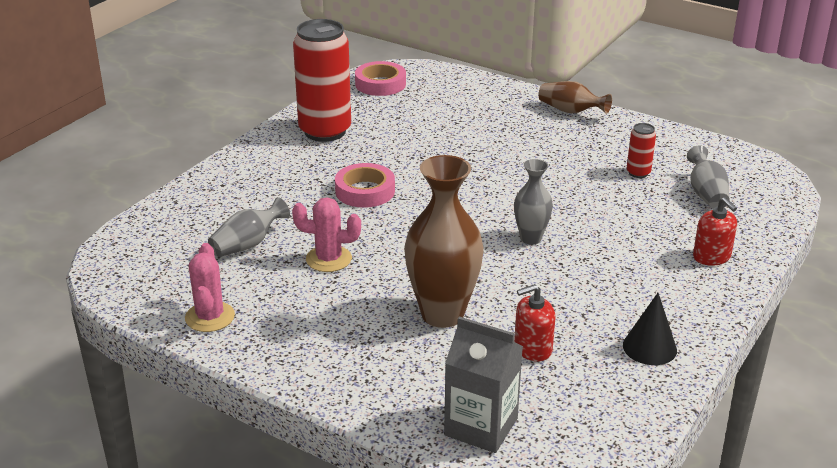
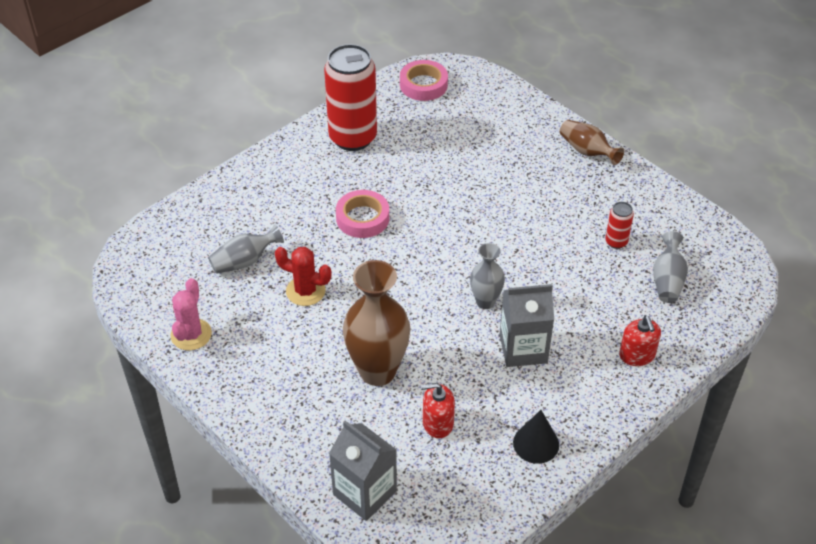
camera: 15 degrees right, 15 degrees up
(328, 259) = (305, 291): pink cactus -> red cactus
(591, 270) = (523, 349): none -> grey carton

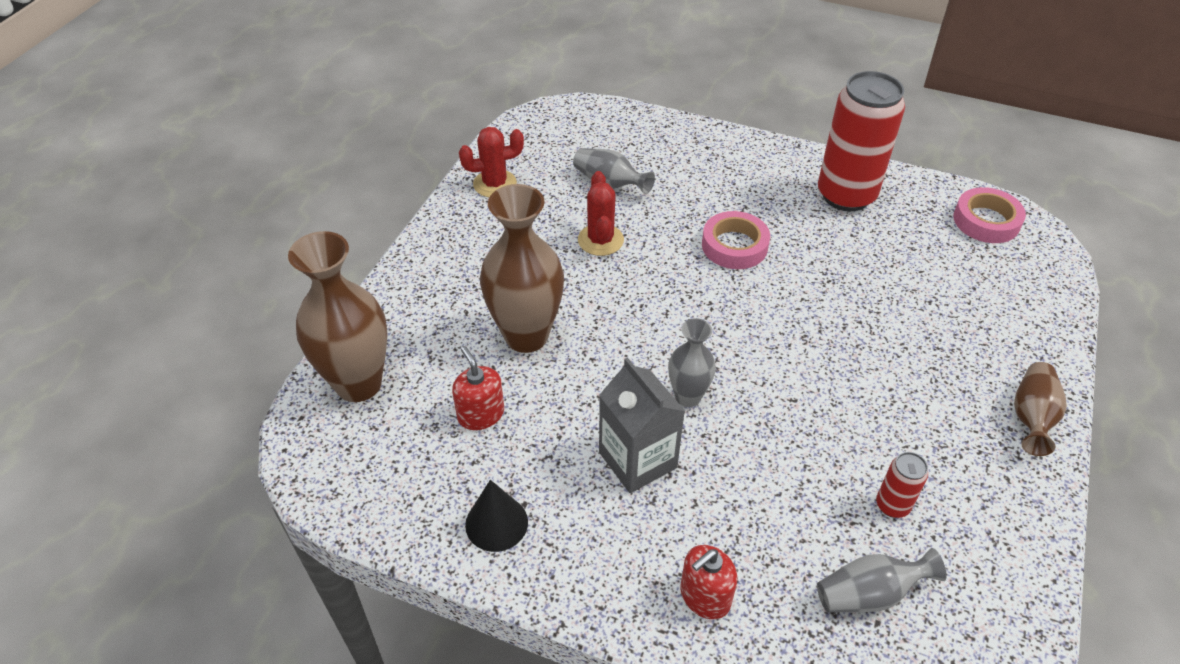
camera: 65 degrees right, 0 degrees up
(191, 334) = (495, 184): pink cactus -> red cactus
(364, 493) = (358, 384): grey carton -> brown vase

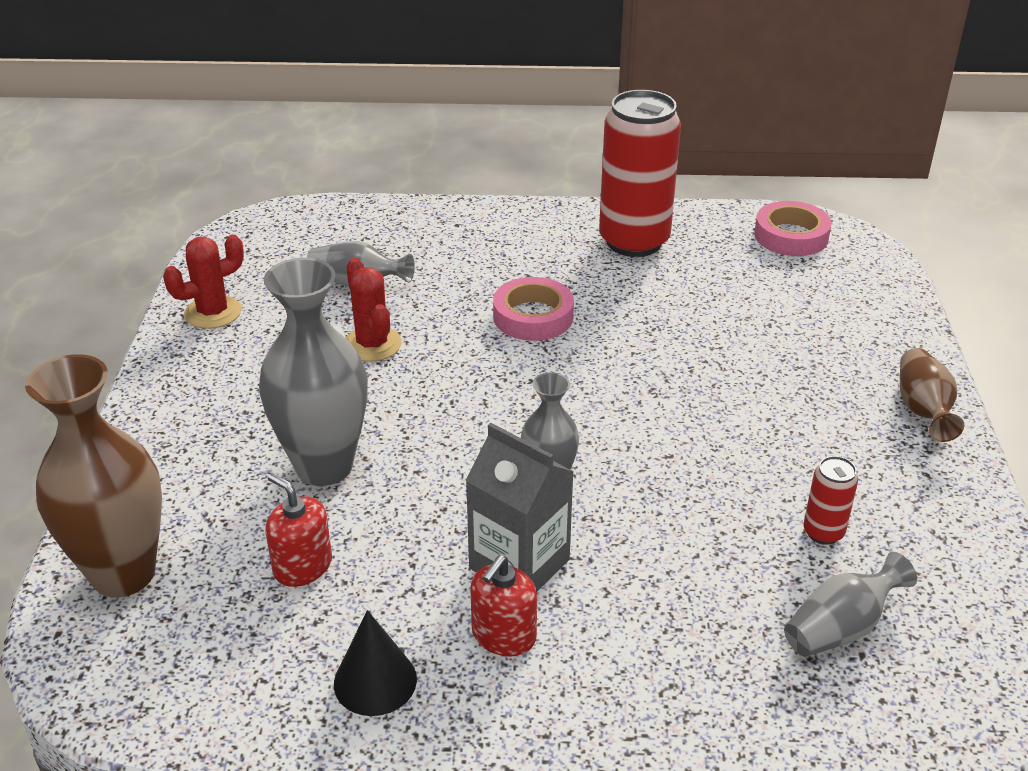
camera: 20 degrees left, 10 degrees down
(526, 336) = (324, 466): brown vase -> grey vase
(705, 596) = (662, 685): red soap dispenser -> red soap dispenser (503, 635)

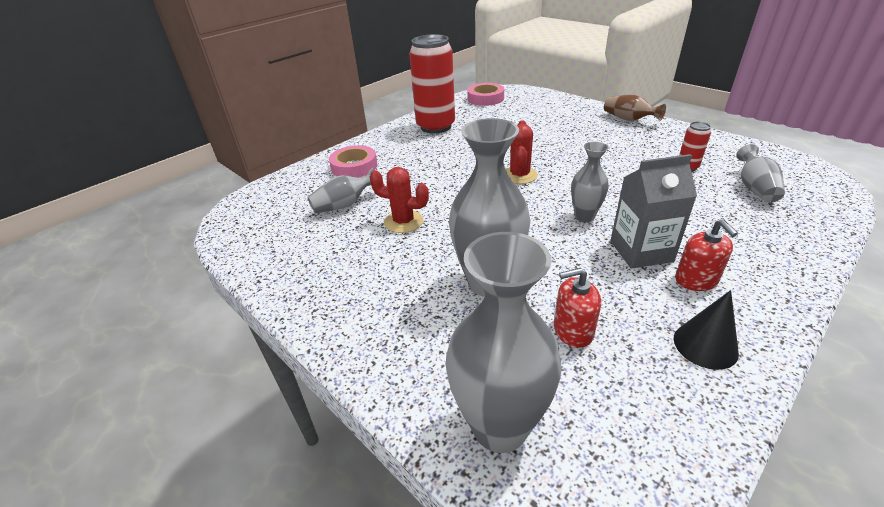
camera: 45 degrees left, 0 degrees up
(123, 574) = (500, 426): brown vase -> grey vase
(213, 312) = (285, 265): red cactus -> red cactus (519, 175)
(533, 316) = (451, 169): pink tape -> pink tape (354, 166)

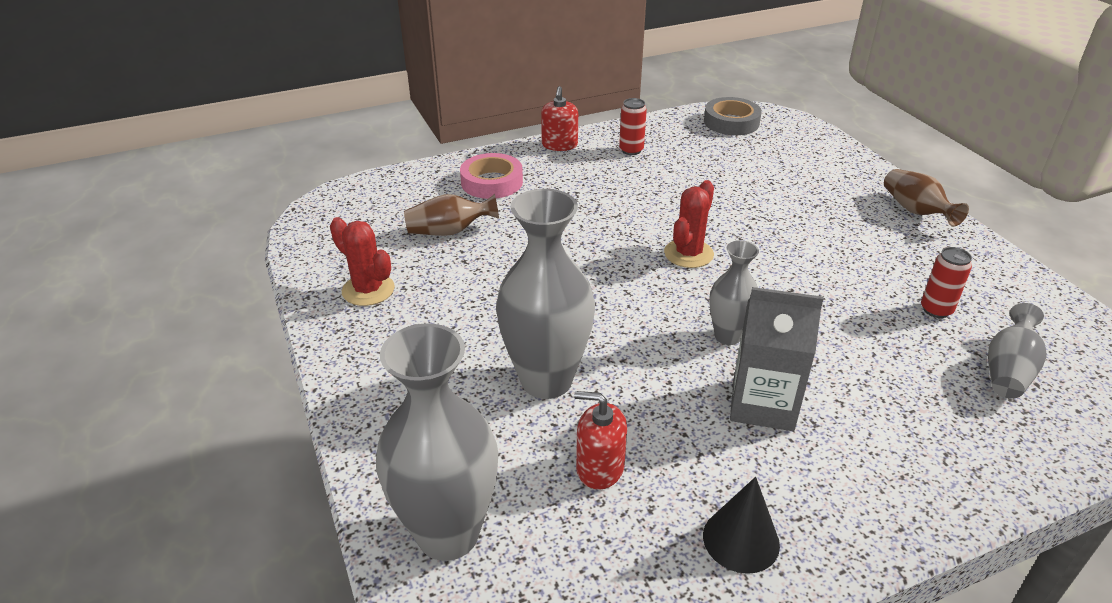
camera: 20 degrees right, 0 degrees up
(344, 205) = (449, 231): grey vase -> brown vase
(403, 222) = (502, 274): red cactus -> red cactus (368, 290)
(435, 126) = (631, 150): red can -> red can, size x0.44
(485, 98) = (731, 122): pink tape -> grey tape
(696, 280) = (801, 463): red soap dispenser -> red soap dispenser (559, 145)

